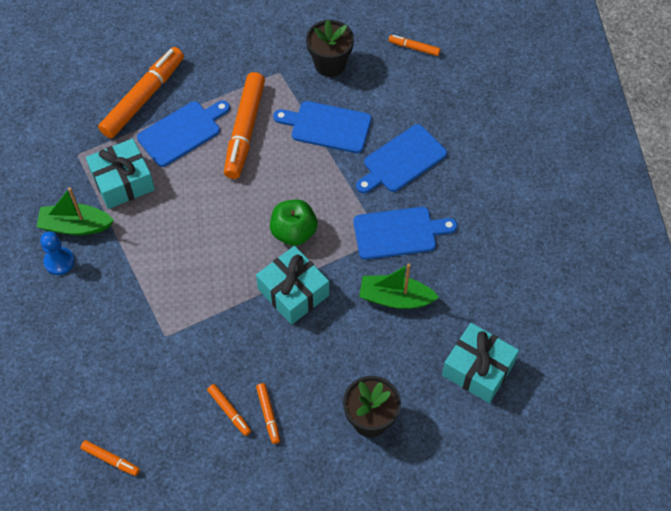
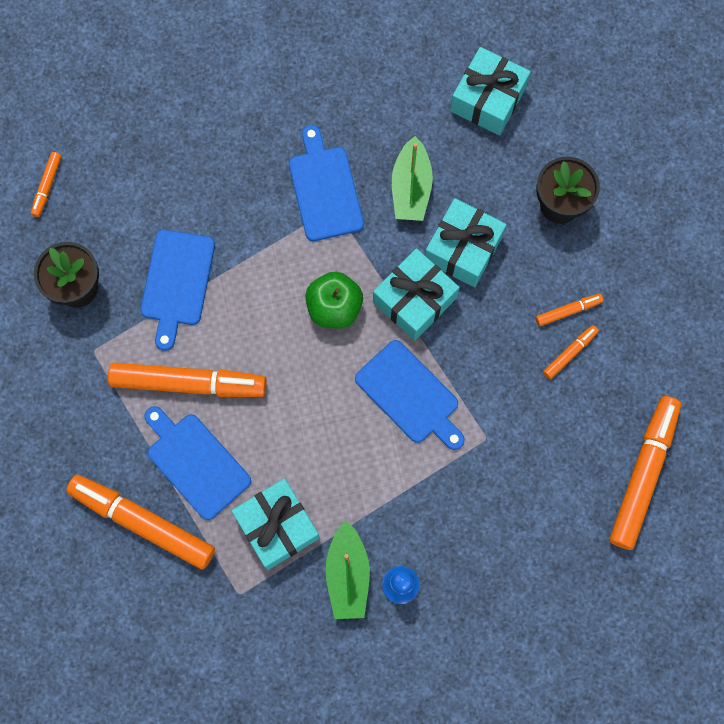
camera: 95 degrees left, 15 degrees up
(111, 460) = (643, 474): orange marker -> orange marker, size x2.19
(335, 334) = (463, 249): none -> turquoise gift
(402, 161) = (223, 191): blue cutting board -> blue cutting board (410, 395)

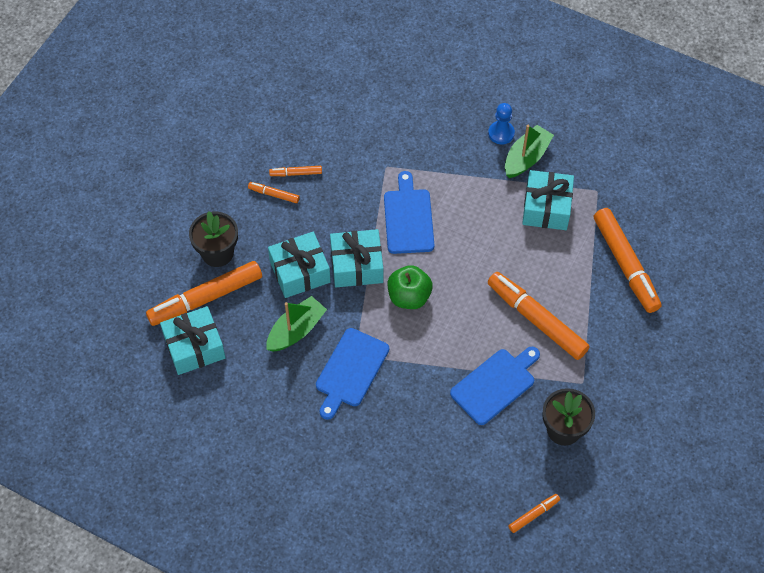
camera: 140 degrees left, 15 degrees down
(195, 463) = (568, 273): blue cutting board -> none
(643, 474) = (318, 91): orange marker -> orange marker (206, 298)

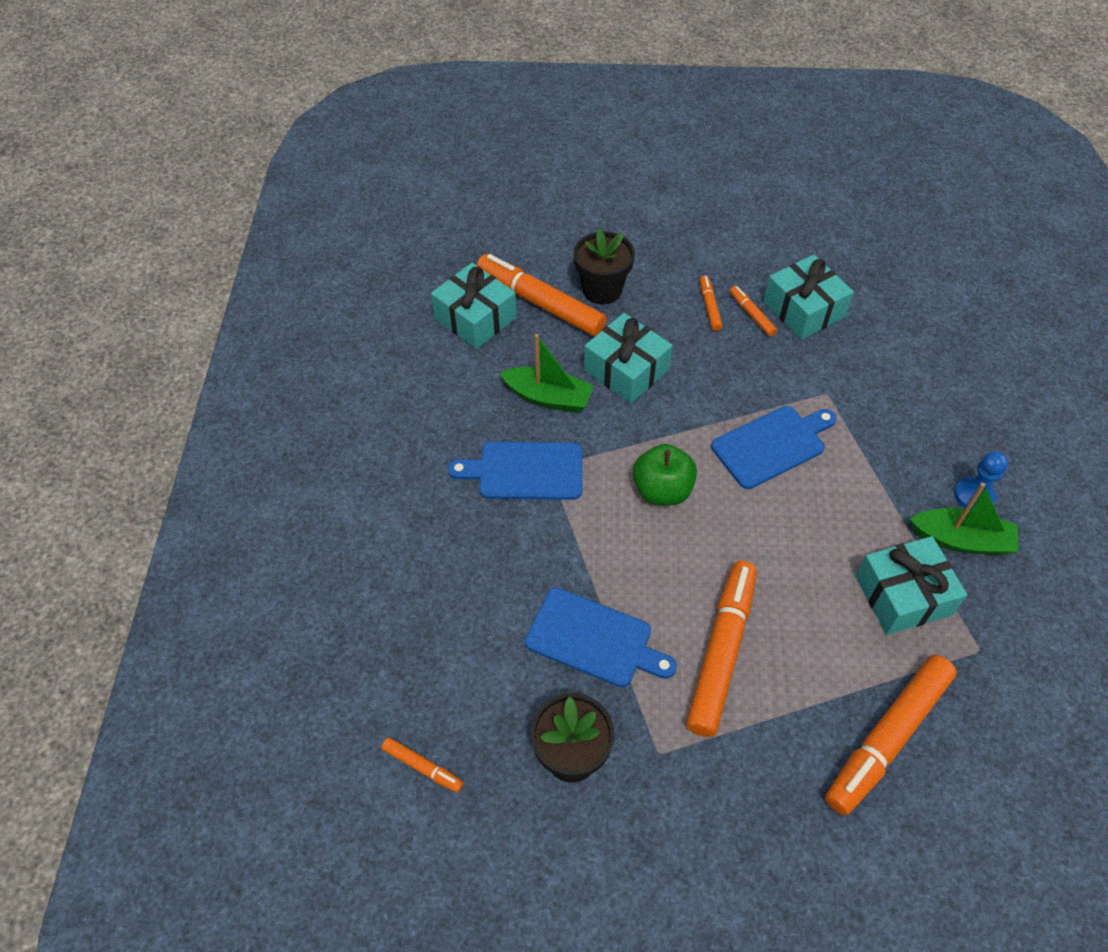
camera: 65 degrees right, 5 degrees down
(356, 265) = (670, 420): turquoise gift -> turquoise gift (803, 309)

